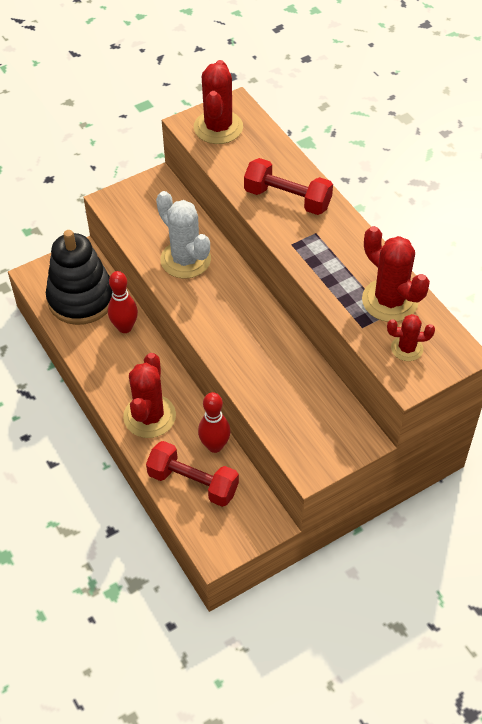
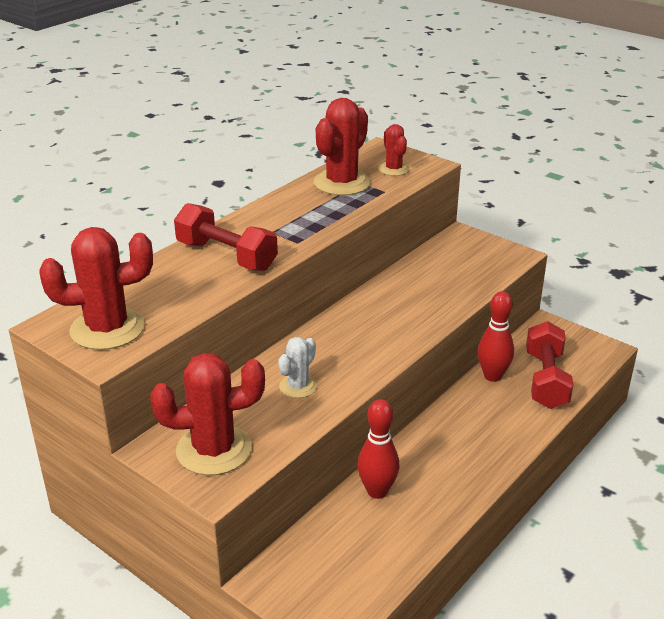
camera: 110 degrees left, 20 degrees down
(81, 299) = (351, 552): black stacking toy -> none
(149, 416) = (491, 432): red cactus -> red cactus (213, 450)
(185, 259) = (298, 386): white cactus -> white cactus, size x0.55
(287, 199) = (226, 256): red dumbbell -> red dumbbell turned 60 degrees counterclockwise

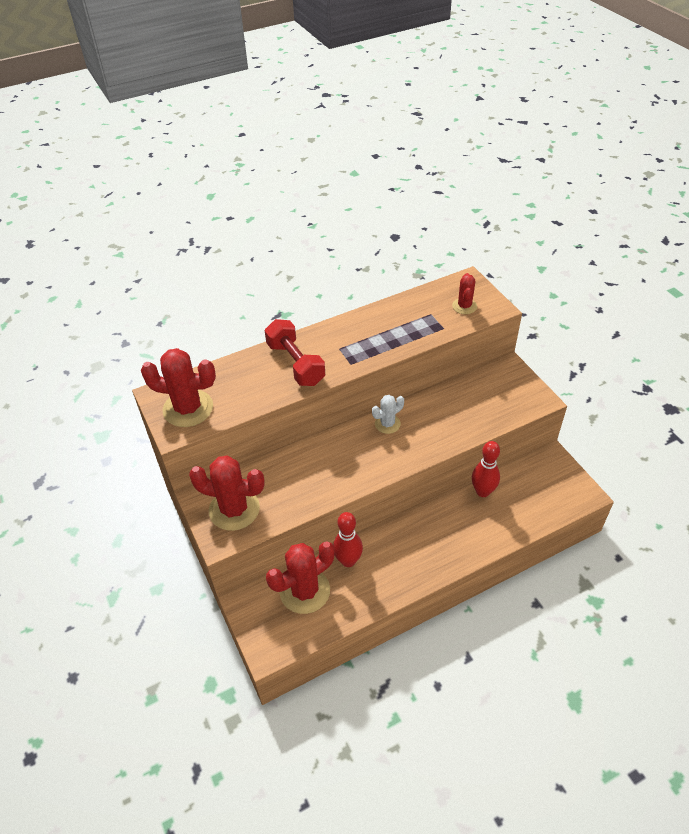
camera: 25 degrees right, 15 degrees up
(298, 386) = (313, 475): white cactus -> white cactus (387, 424)
(342, 183) = (416, 311): red cactus -> red cactus (305, 591)
(545, 380) = (521, 508): red dumbbell -> none

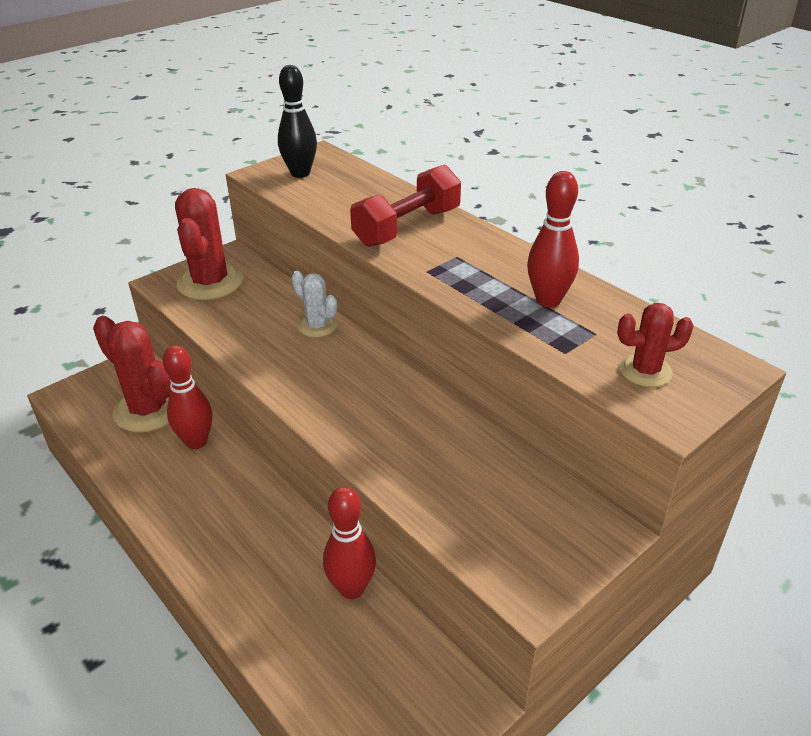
camera: 75 degrees right, 10 degrees down
(188, 408) = (300, 173): red cactus -> black bowling pin
(387, 424) = (391, 386): white cactus -> white cactus (317, 326)
(397, 322) = (548, 300): none -> red bowling pin

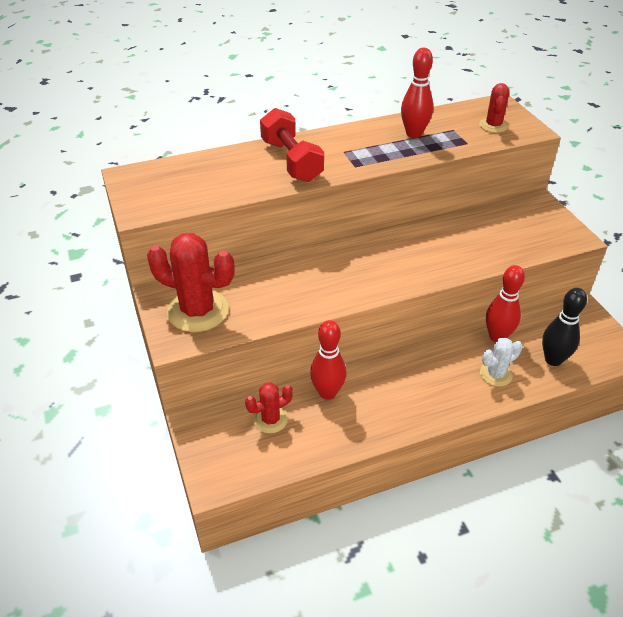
camera: 70 degrees left, 5 degrees up
(148, 410) = (270, 419): red cactus -> red cactus, size x0.55
(300, 173) = (160, 191): black bowling pin -> black bowling pin (553, 359)
(317, 326) = (302, 263): white cactus -> white cactus (496, 374)

